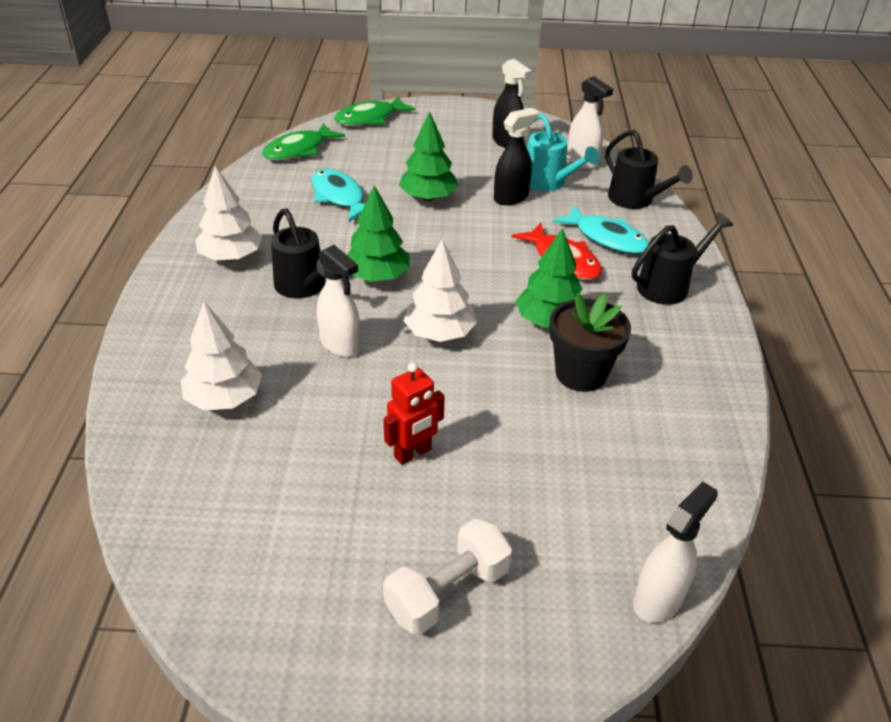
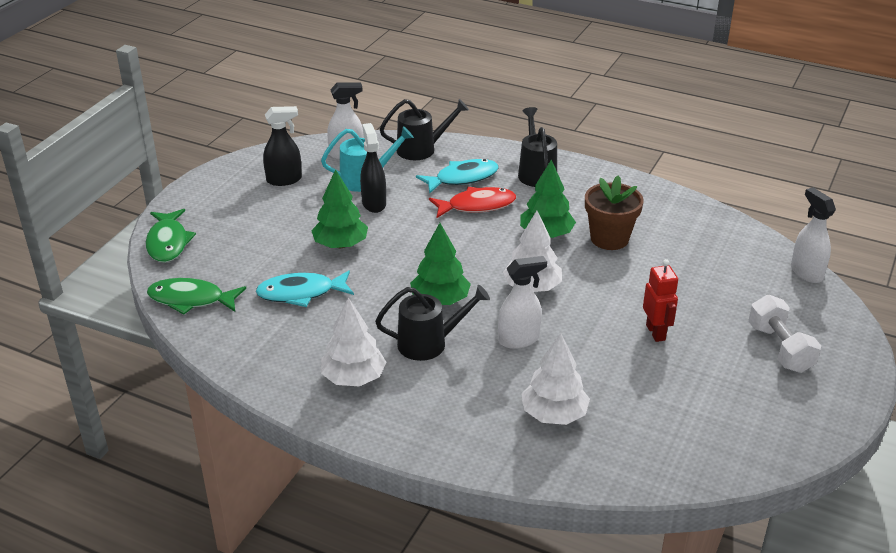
camera: 65 degrees left, 5 degrees down
(299, 150) = (191, 300): green fish -> green fish turned 120 degrees clockwise
(581, 374) = (609, 239): black flower pot -> brown flower pot

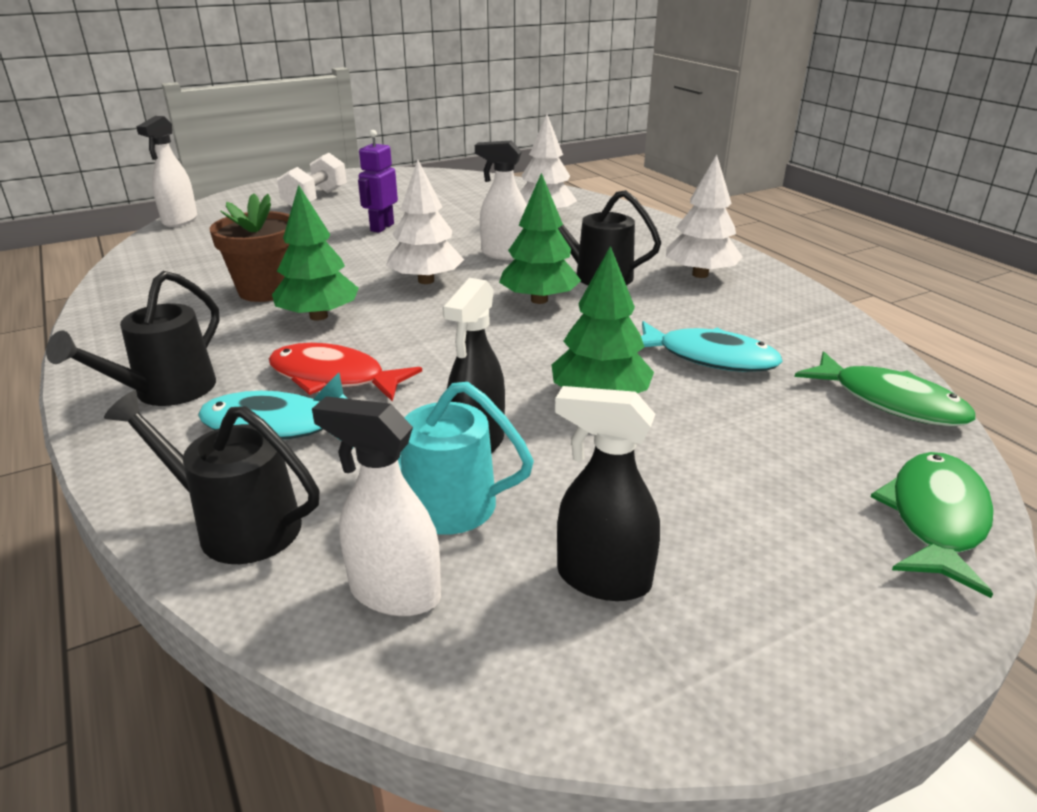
camera: 145 degrees left, 5 degrees down
(656, 332) = (382, 227): red robot -> purple robot

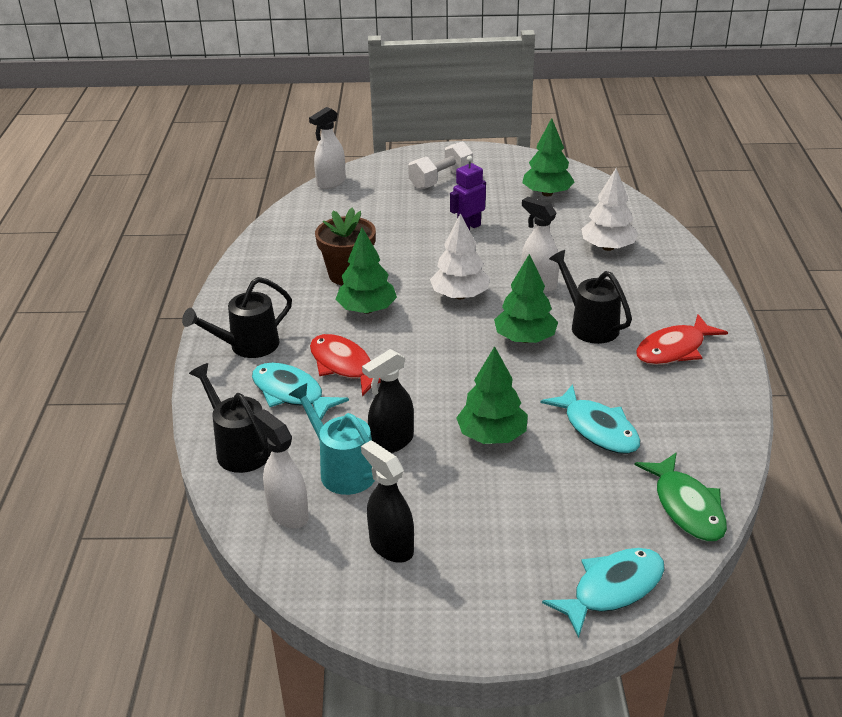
camera: 30 degrees right, 5 degrees up
(441, 192) = (547, 193): none -> green tree
(700, 274) = (674, 349): white tree -> red fish
(935, 519) = (612, 589): green fish -> turquoise fish

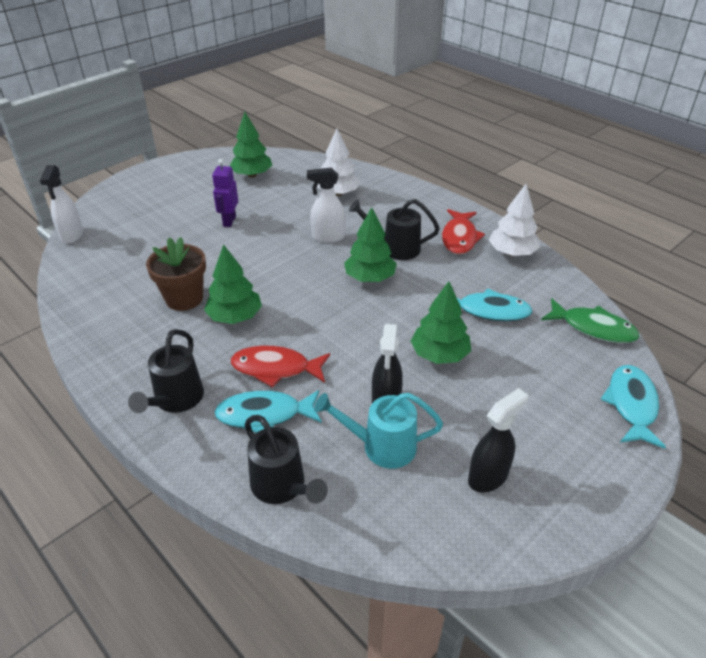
camera: 45 degrees left, 5 degrees up
(238, 448) = (283, 487): black watering can -> black watering can turned 135 degrees counterclockwise
(288, 513) = (390, 509): white spray bottle -> none
(391, 546) = (488, 477): black spray bottle -> black spray bottle turned 135 degrees clockwise
(441, 180) = (162, 196): white dumbbell -> none
(460, 295) = (288, 271): white tree -> white tree (512, 253)

